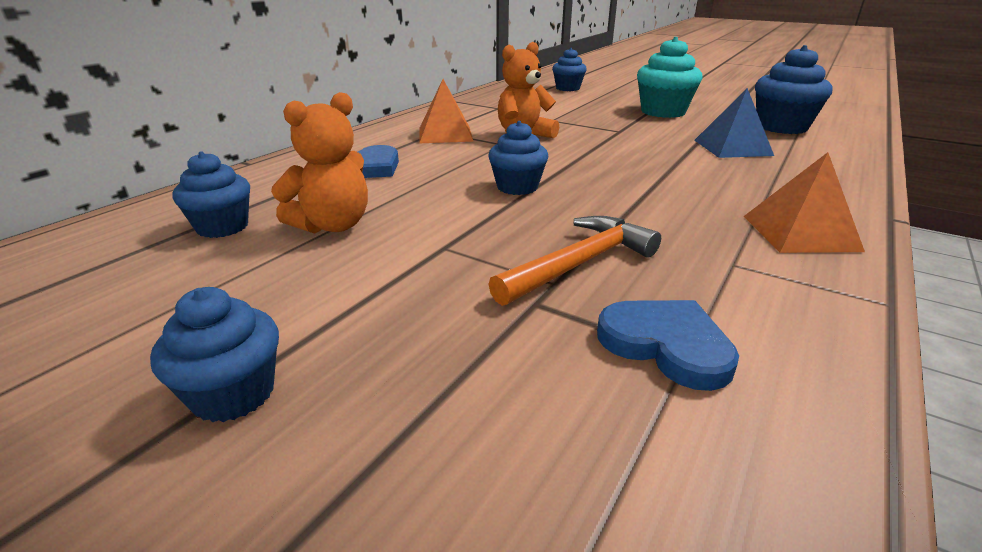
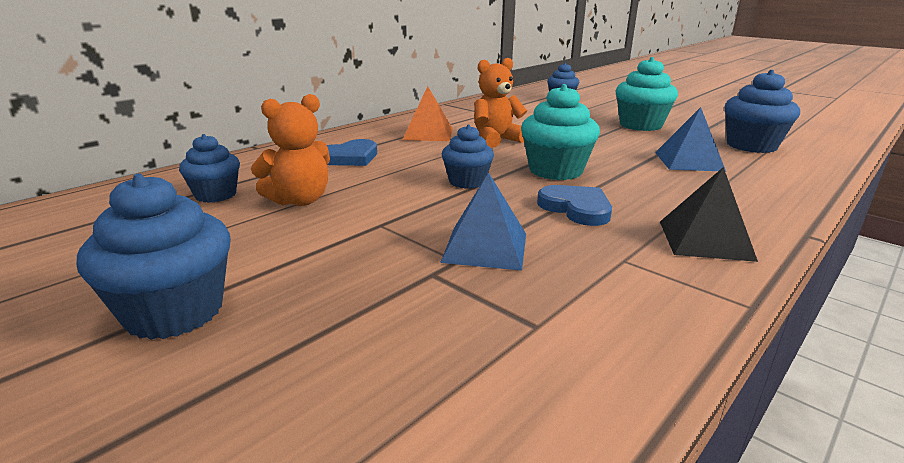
camera: 10 degrees right, 5 degrees down
(233, 394) = (174, 312): blue cupcake -> blue cupcake, size x1.55
(578, 264) = (485, 247): orange hammer -> blue pyramid
(605, 167) = (555, 171): none -> turquoise cupcake
(666, 345) = (523, 316): blue heart -> blue heart (576, 208)
(800, 233) = (705, 240): orange pyramid -> black pyramid

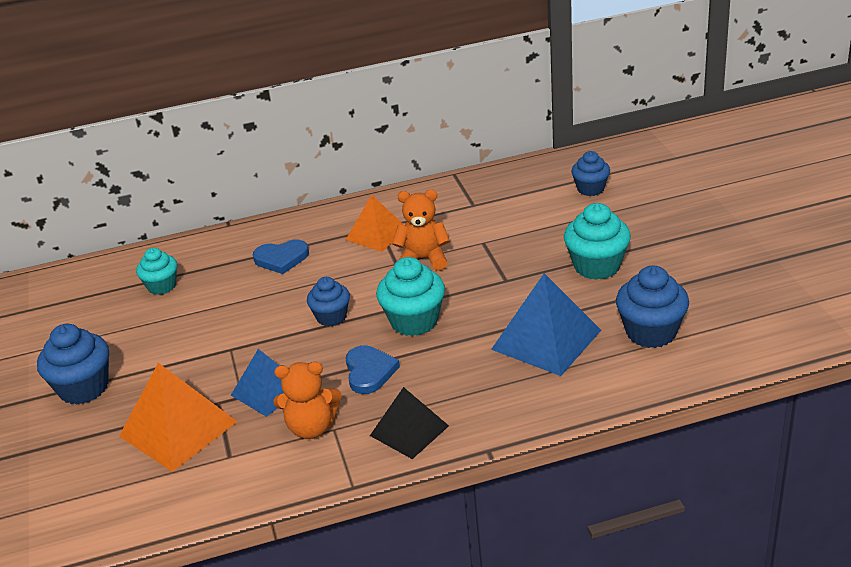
camera: 35 degrees right, 10 degrees up
(215, 195) = (162, 286): blue cupcake -> turquoise cupcake
(299, 200) = (205, 308): orange teddy bear -> orange teddy bear (311, 427)
(408, 317) = (178, 429): none -> orange pyramid
(688, 161) = (546, 339): blue pyramid -> blue pyramid, size x1.53

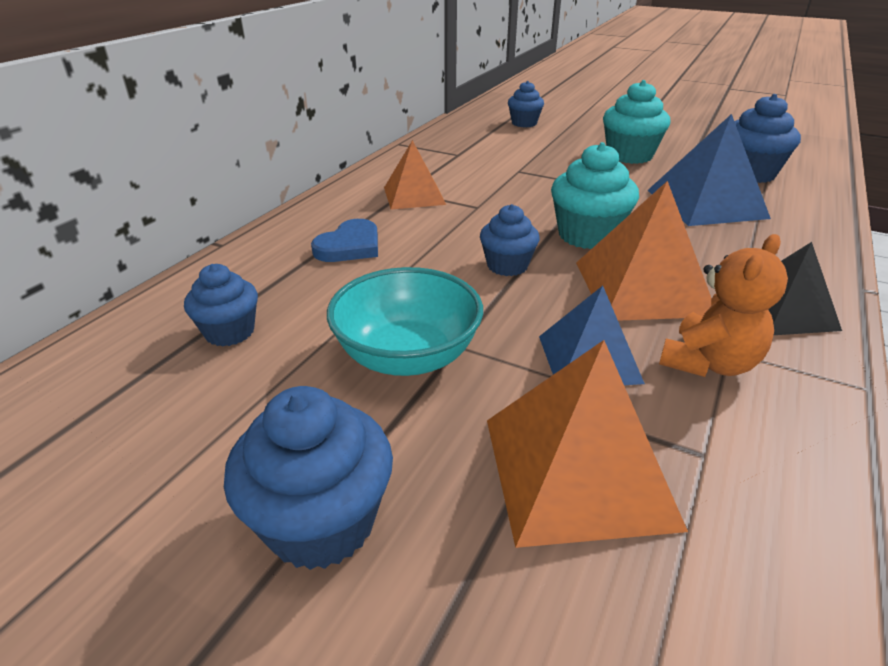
camera: 50 degrees left, 0 degrees up
(162, 286) = (229, 332): turquoise cupcake -> blue cupcake
(204, 341) = (407, 356): none -> turquoise bowl
(369, 372) = (642, 287): blue heart -> orange pyramid
(423, 259) = (496, 196): orange teddy bear -> none

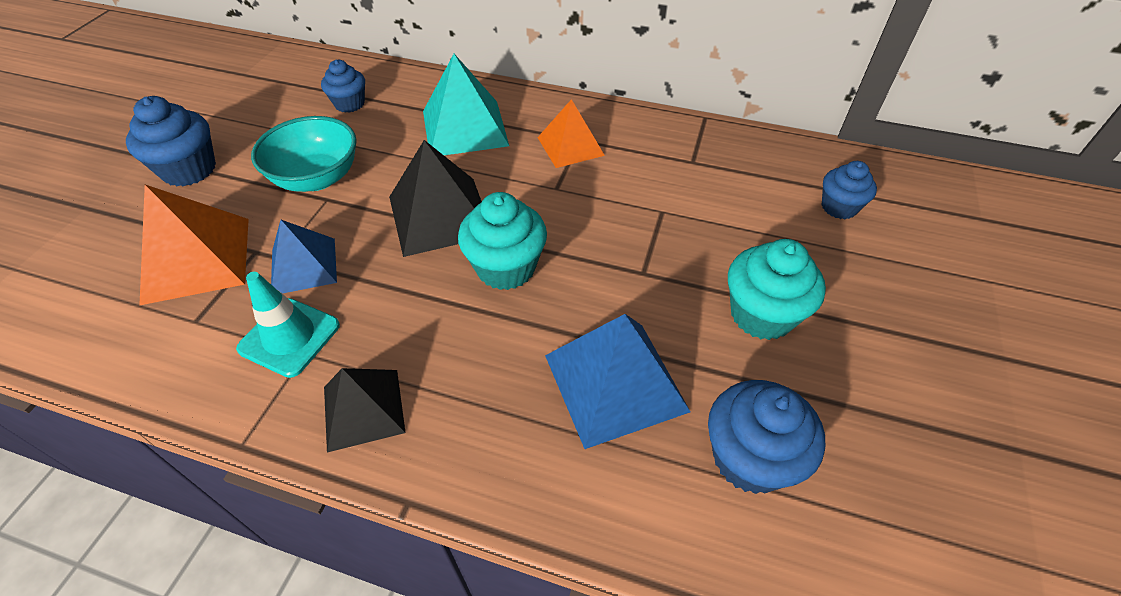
camera: 80 degrees right, 15 degrees up
(350, 246) = (465, 128): blue heart -> turquoise pyramid
(507, 266) = (440, 215): blue cupcake -> black pyramid
(642, 287) = (405, 303): orange pyramid -> none
(708, 363) = (289, 337): orange teddy bear -> turquoise traffic cone

